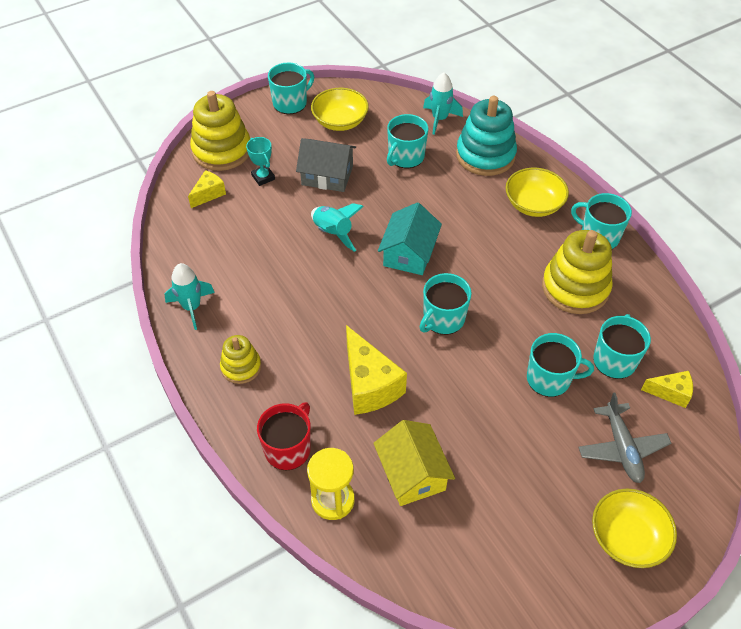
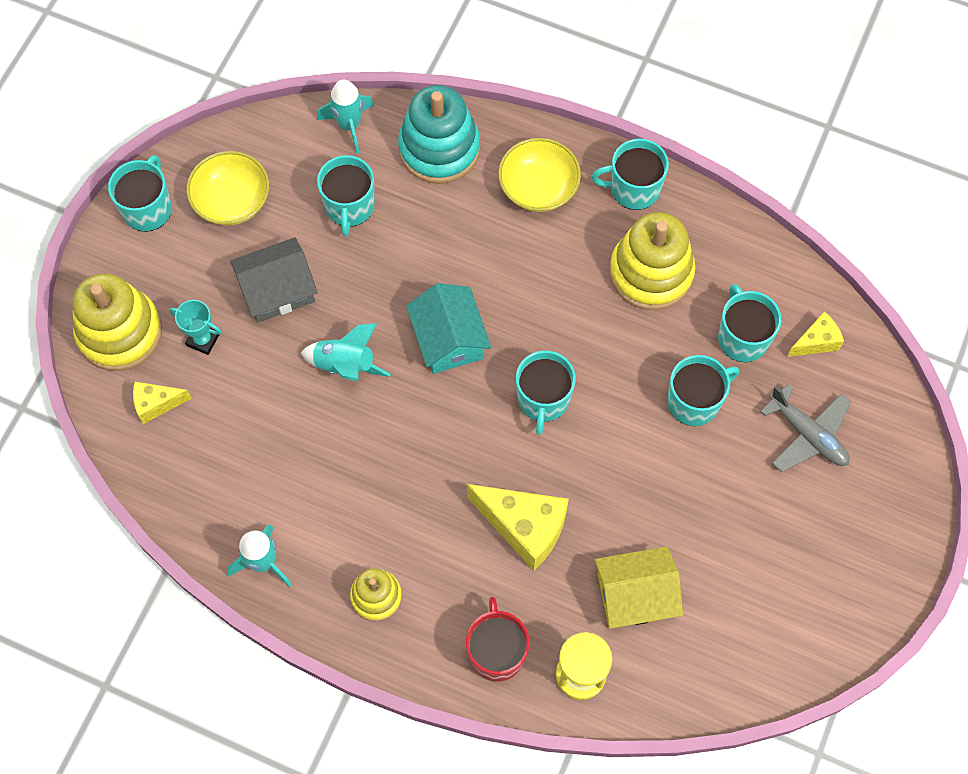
camera: 35 degrees left, 15 degrees up
(208, 194) = (156, 404): yellow cheese -> yellow cheese turned 105 degrees counterclockwise
(412, 473) = (635, 595): yellow house -> yellow house turned 45 degrees counterclockwise
(627, 538) = (867, 526): yellow bowl -> none

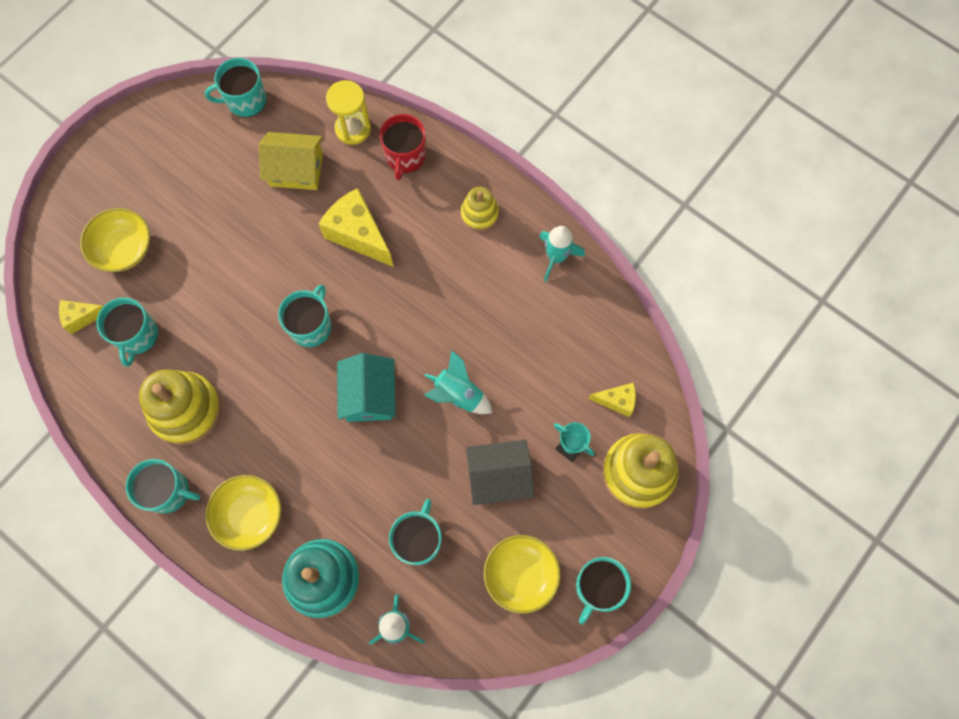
camera: 165 degrees left, 5 degrees up
(694, 401) = (196, 295): turquoise mug -> turquoise mug (245, 101)
(807, 434) = (123, 249): grey plane -> yellow bowl

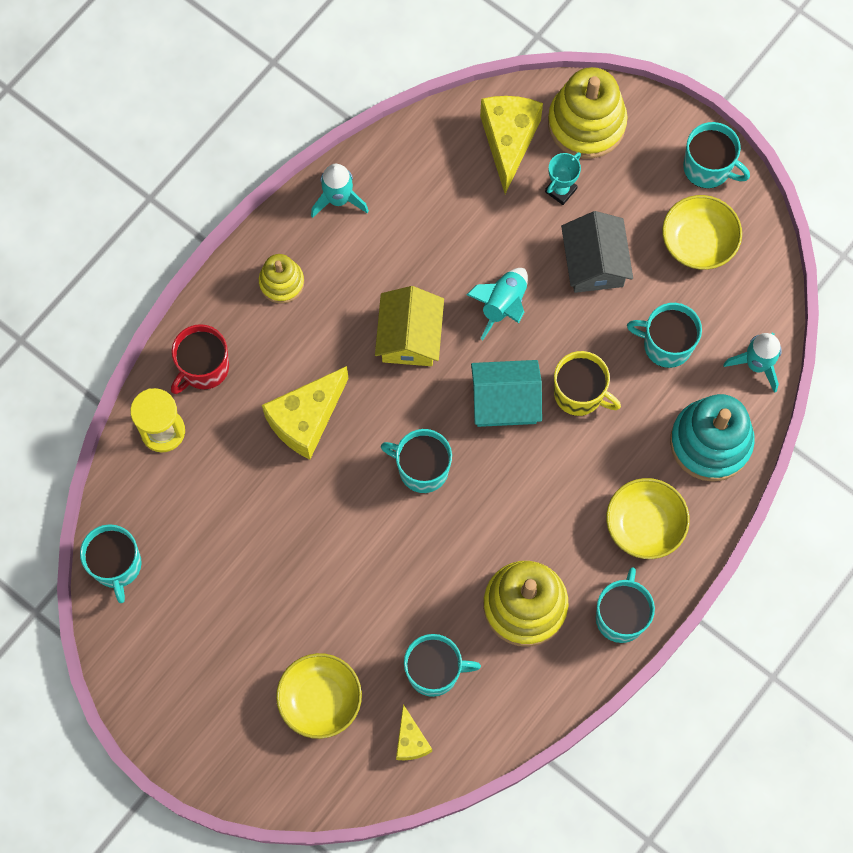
camera: 90 degrees left, 0 degrees up
(296, 169) = (217, 497): yellow house -> yellow house (409, 336)
(373, 460) = (579, 393): none -> yellow mug
(405, 157) = (203, 368): red mug -> red mug turned 120 degrees clockwise
(617, 401) = (508, 141): yellow cheese -> yellow cheese, size x1.83

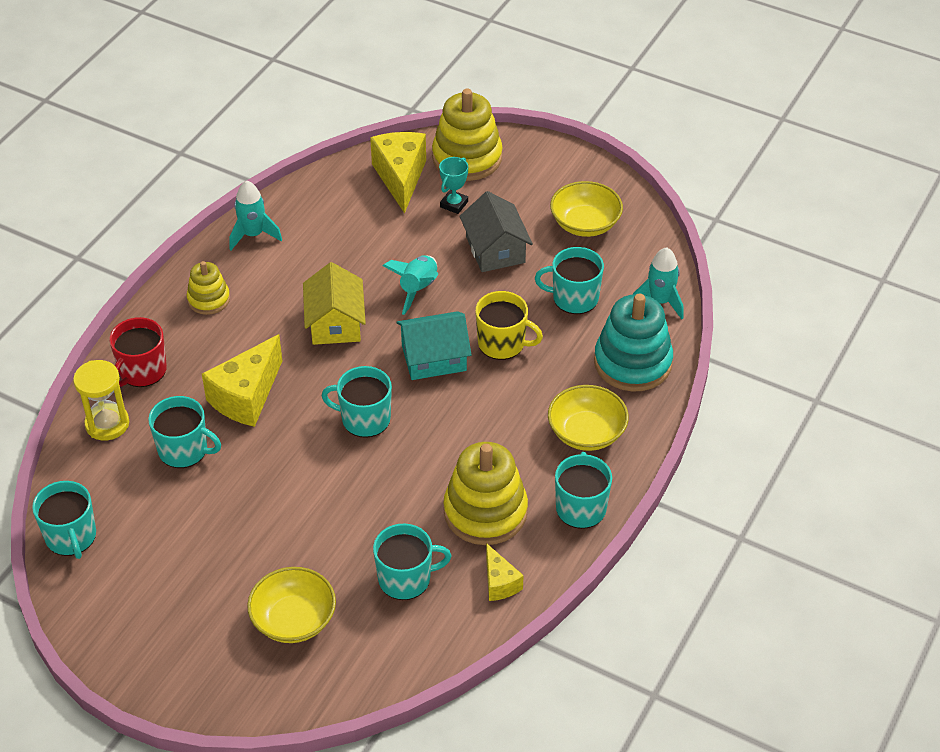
camera: 10 degrees left, 25 degrees down
(411, 740) = (392, 641): yellow cheese -> yellow cheese (499, 583)
(708, 168) = (581, 174): turquoise mug -> turquoise mug (184, 450)

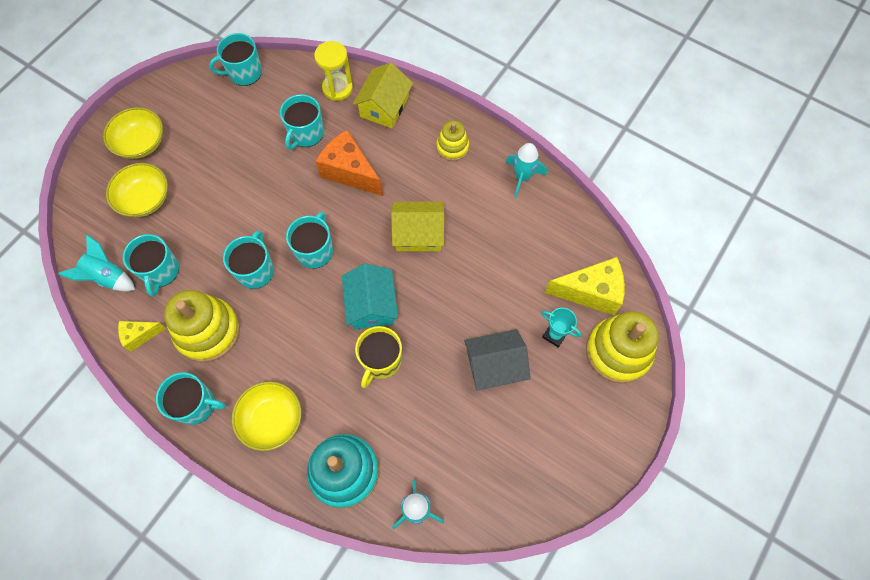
camera: 95 degrees right, 20 degrees up
(142, 371) = (384, 107): red mug -> yellow house
(246, 397) = (350, 172): yellow cheese -> orange cheese
(418, 289) = (450, 298): turquoise rocket -> turquoise rocket (108, 277)
(574, 298) = (428, 429): turquoise mug -> turquoise mug (255, 270)
(585, 224) = (525, 452): yellow bowl -> yellow bowl (141, 143)

